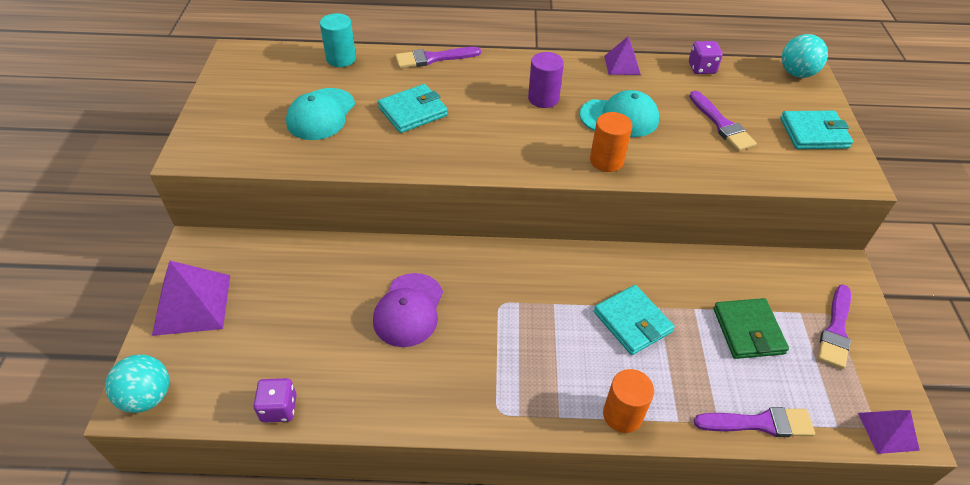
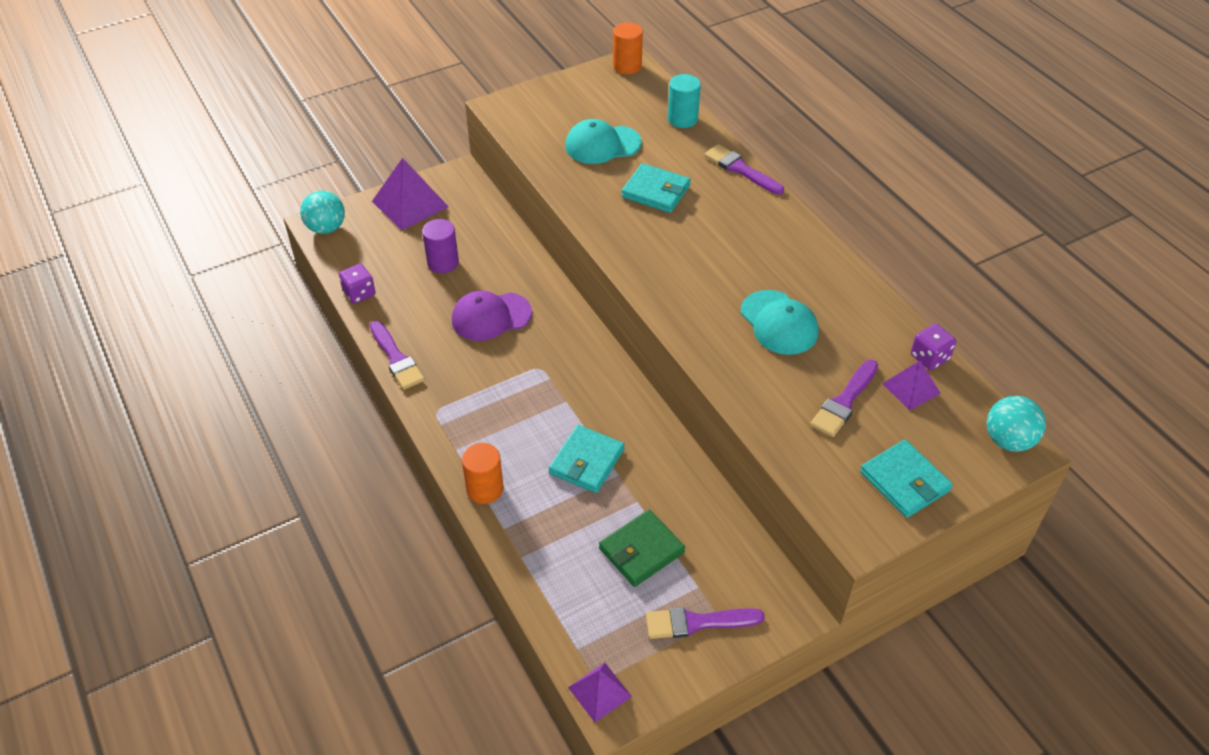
camera: 60 degrees right, 0 degrees up
(543, 98) = (755, 261): purple cylinder -> purple cylinder (443, 262)
(606, 160) = (706, 336): orange cylinder -> orange cylinder (627, 66)
(622, 65) = (868, 295): purple pyramid -> purple pyramid (911, 388)
(759, 423) = (540, 587): purple brush -> purple brush (396, 358)

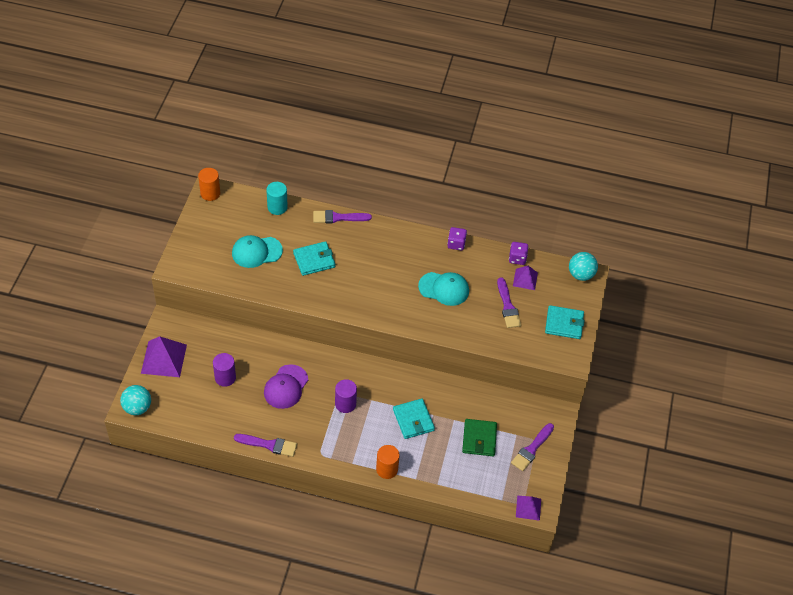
camera: 50 degrees left, 5 degrees up
(359, 293) = (205, 428): purple dice -> purple dice (456, 244)
(531, 382) = (345, 404): none -> purple cylinder
(602, 145) = (256, 252): turquoise cap -> turquoise cap turned 45 degrees clockwise

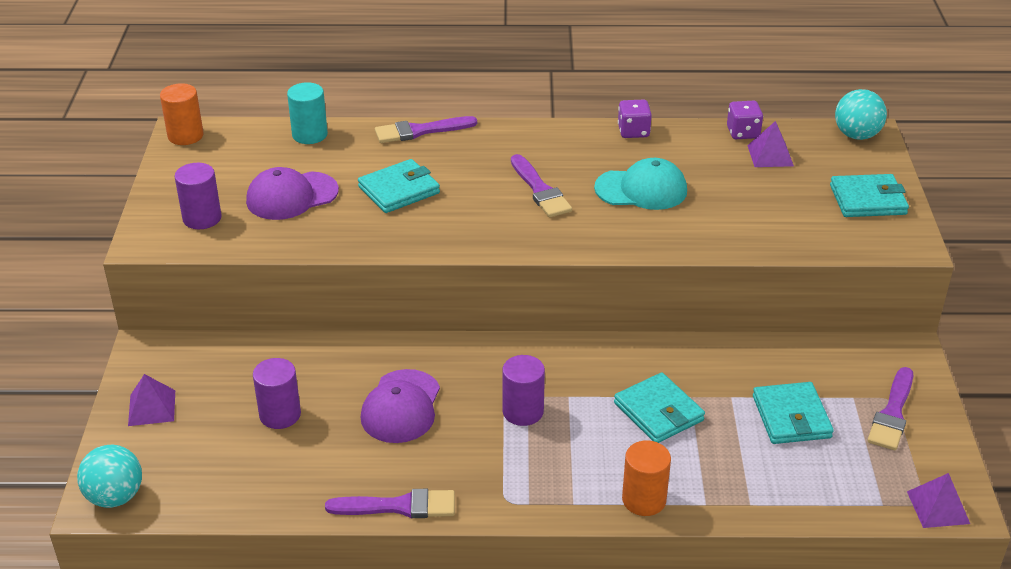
camera: 10 degrees left, 15 degrees down
(163, 359) = (151, 408): purple pyramid -> purple pyramid, size x0.58
(206, 257) = (202, 218): none -> purple cylinder
(256, 252) = (291, 196): turquoise cap -> purple cap
(479, 439) = (791, 417): green wallet -> turquoise wallet
(507, 306) = (761, 193): purple brush -> purple brush (540, 190)

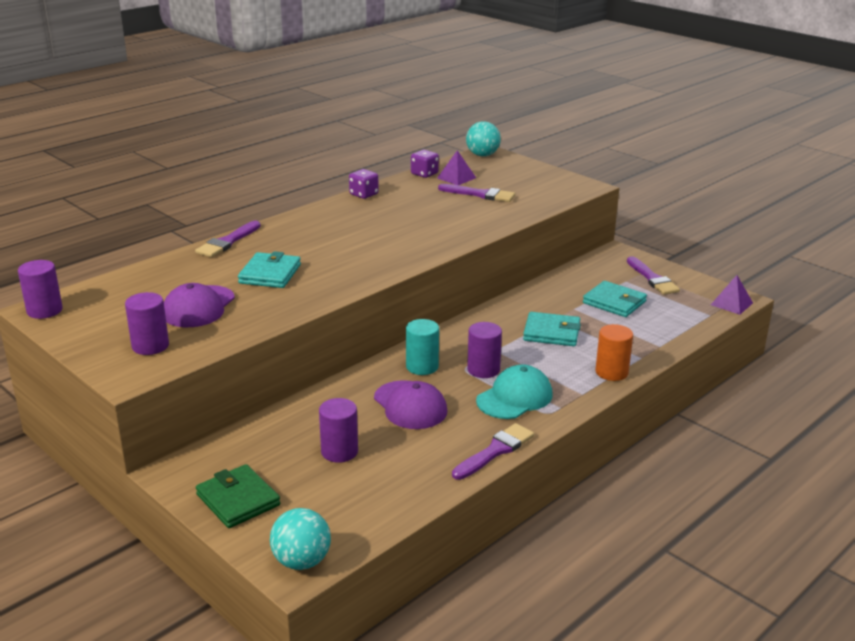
camera: 45 degrees left, 10 degrees down
(151, 408) = (238, 500): purple pyramid -> green wallet
(185, 136) = (44, 310): orange cylinder -> purple cylinder
(309, 135) = (149, 273): turquoise cylinder -> turquoise cylinder (422, 367)
(540, 190) = (360, 239): purple brush -> purple brush (480, 194)
(641, 189) = (417, 216): turquoise cap -> turquoise cap (515, 397)
(868, 200) = (536, 177): turquoise wallet -> none

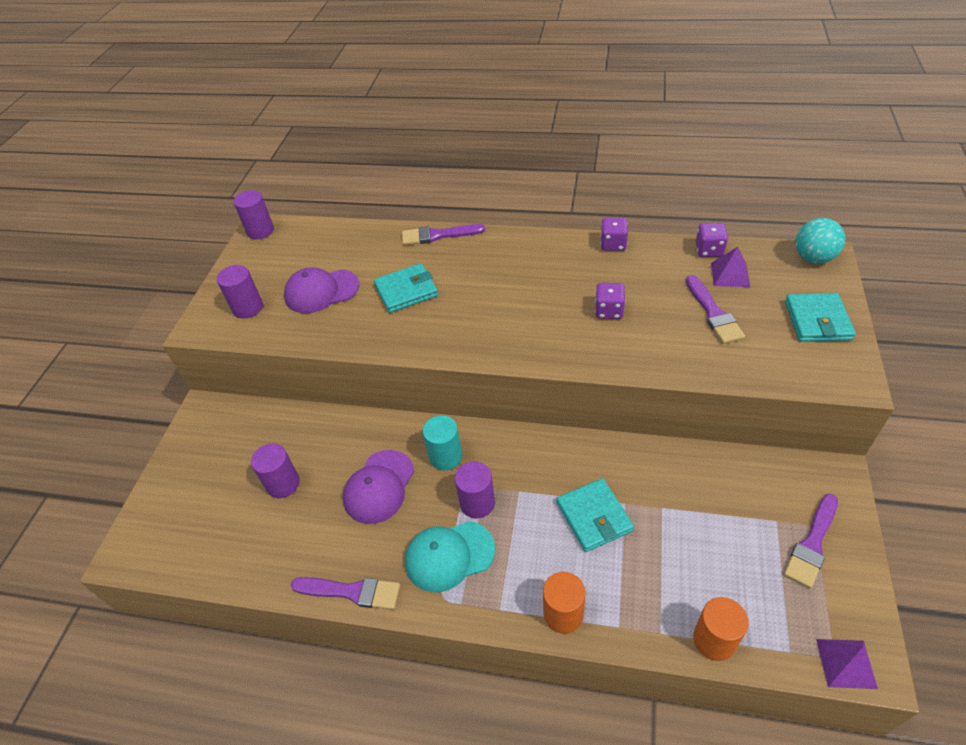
camera: 60 degrees right, 20 degrees up
(238, 500) = (190, 466): green wallet -> none
(301, 561) = (137, 551): turquoise ball -> none
(424, 219) = (609, 311): none -> purple dice
(515, 397) = (449, 556): turquoise cap -> turquoise cap turned 150 degrees clockwise
(614, 302) = (714, 536): turquoise wallet -> turquoise wallet (817, 320)
(681, 332) = (714, 640): none -> orange cylinder

